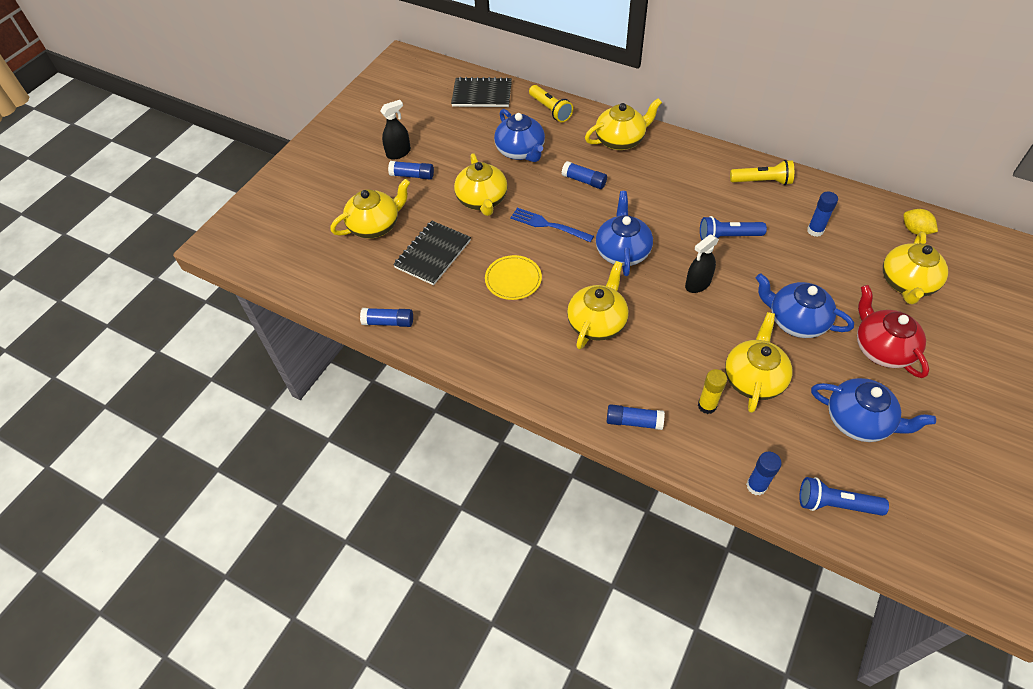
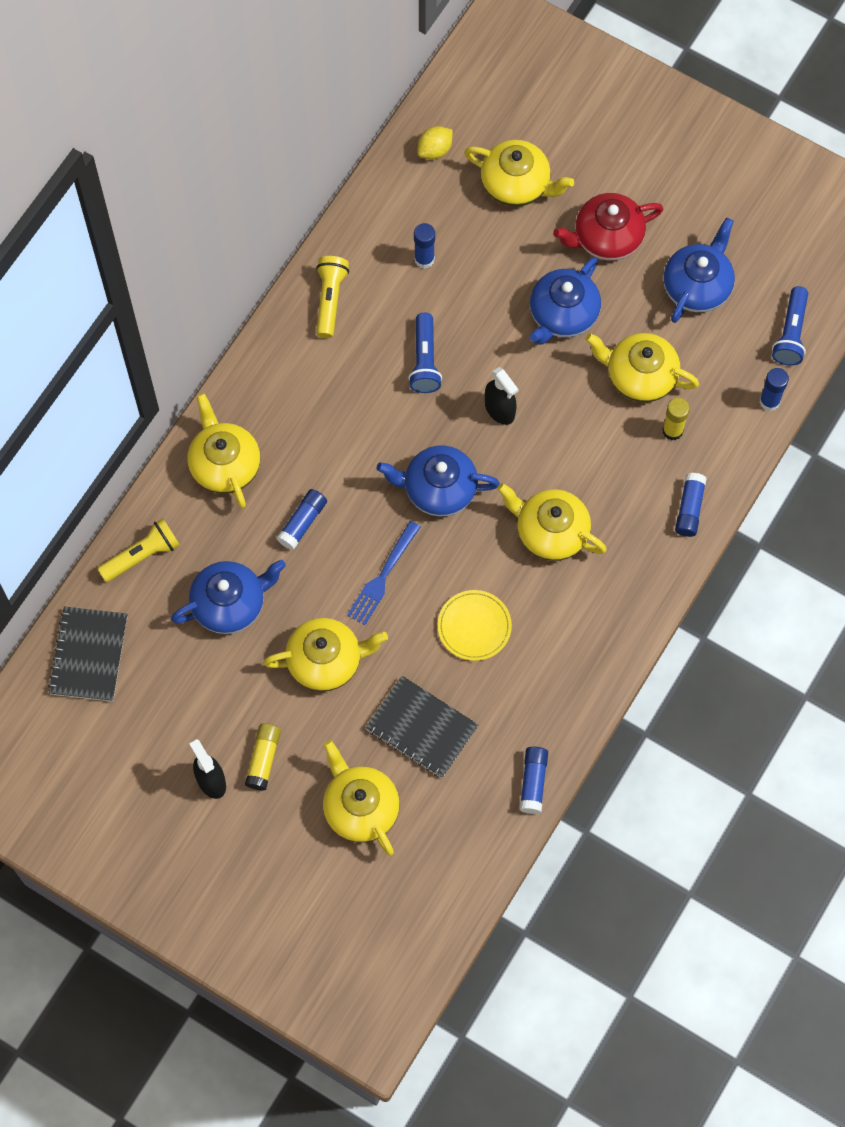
camera: 90 degrees left, 15 degrees up
(412, 175) = (263, 759): blue glue stick -> yellow glue stick

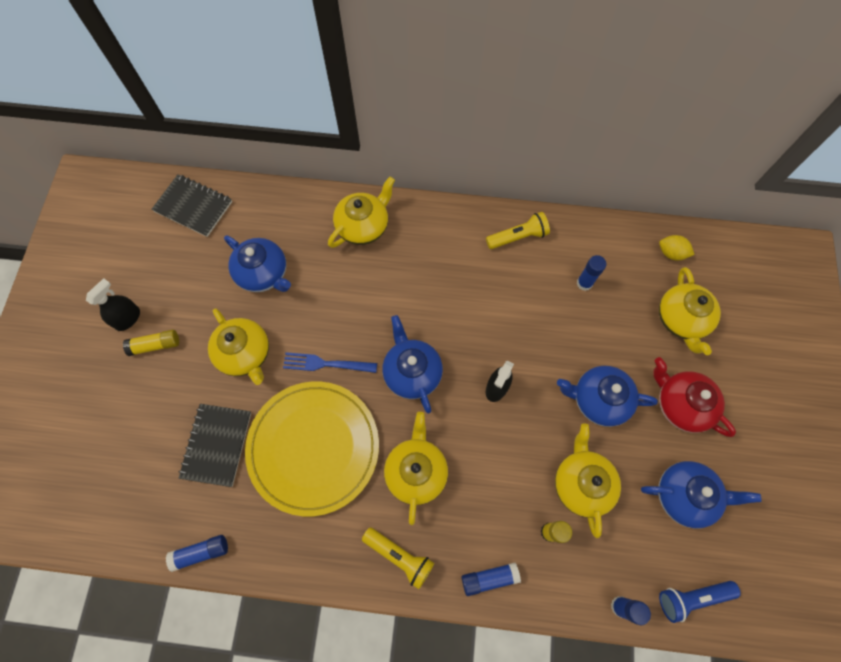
camera: 65 degrees right, 0 degrees up
(89, 655) = (193, 206): black notebook -> black notebook turned 45 degrees clockwise
(142, 555) = (276, 206): yellow flashlight -> yellow flashlight (399, 556)
(302, 522) = (343, 292): blue glue stick -> none
(360, 808) = (138, 428): yellow teapot -> none
(424, 360) = (507, 318): blue flashlight -> none
(474, 626) = (313, 447): yellow plate -> yellow plate, size x2.16

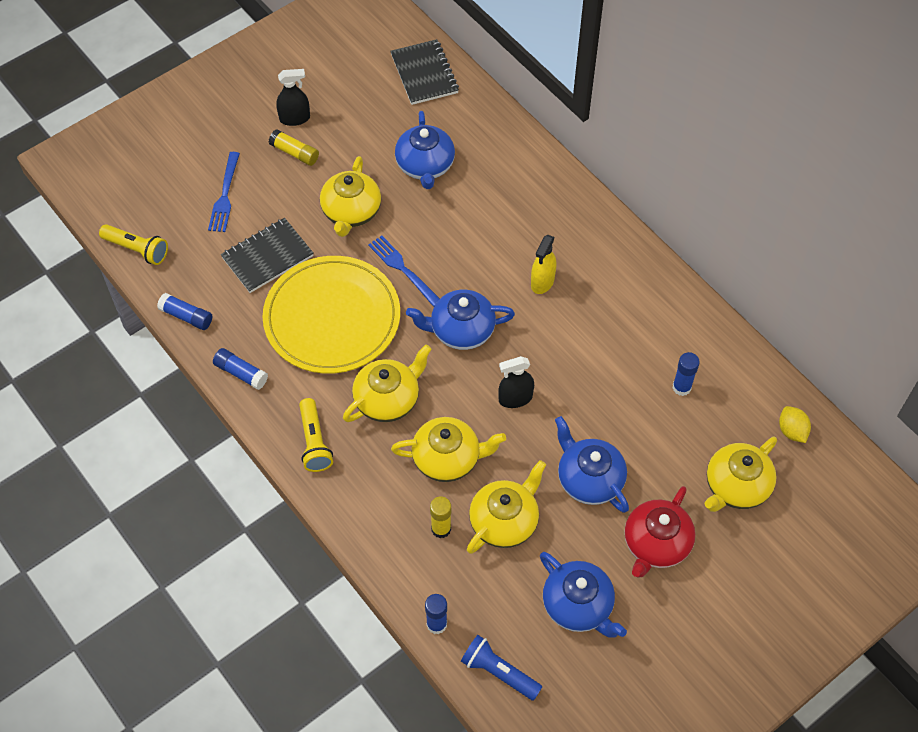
camera: 45 degrees right, 10 degrees down
(133, 426) = (225, 195): none -> blue fork
(363, 226) = (542, 193): yellow teapot -> yellow teapot (447, 458)
(412, 372) = (461, 330): blue teapot -> blue teapot turned 120 degrees counterclockwise
(428, 288) = (542, 282): none -> yellow spray bottle
(489, 578) = (361, 515): blue glue stick -> blue glue stick (241, 373)
(518, 237) = (665, 306): yellow flashlight -> yellow flashlight (137, 249)
(681, 404) = (656, 544): red teapot -> red teapot turned 150 degrees counterclockwise

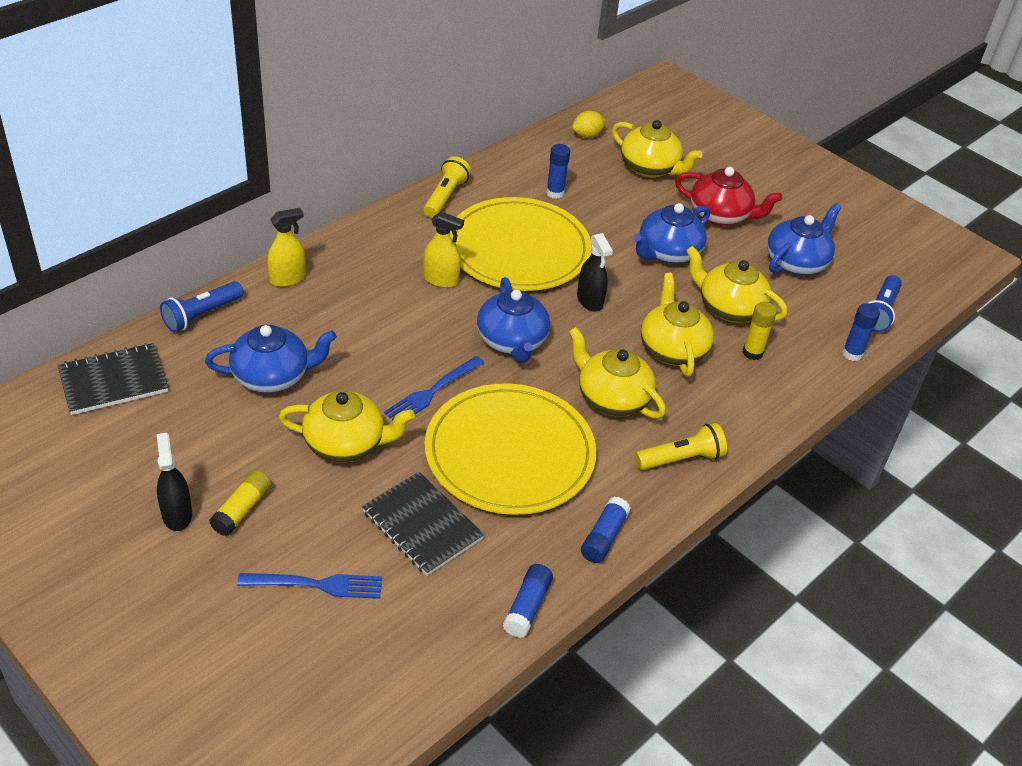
camera: 100 degrees left, 15 degrees down
(137, 249) = (418, 685): yellow flashlight -> yellow flashlight (445, 197)
(496, 119) = (202, 315): none -> blue flashlight
(541, 172) = (287, 278): none -> yellow spray bottle
(588, 346) = (518, 249): none -> yellow plate

